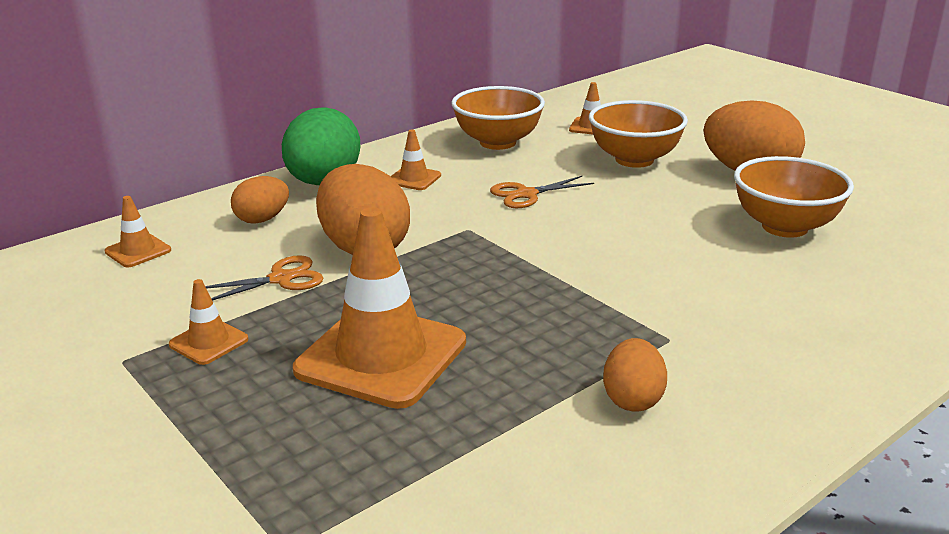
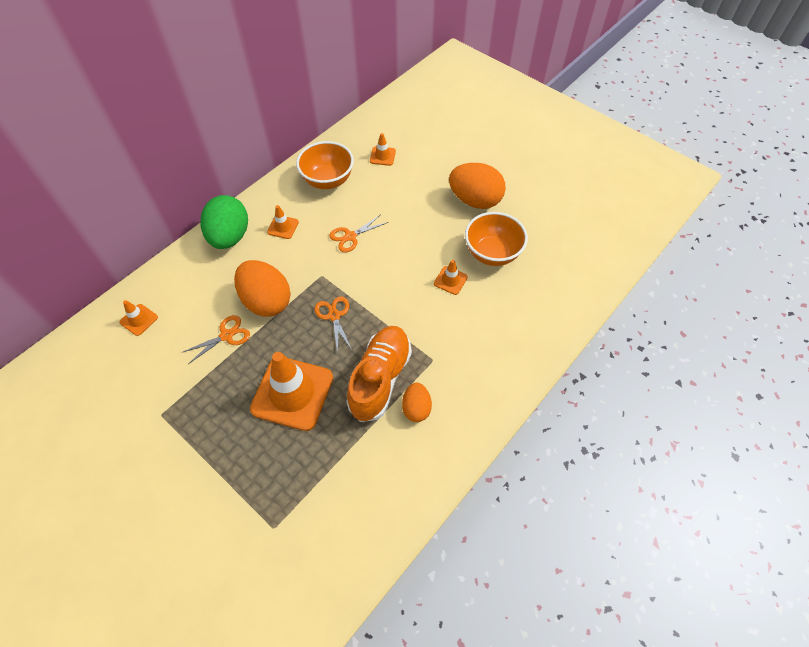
camera: 10 degrees left, 30 degrees up
(209, 342) = (201, 394): orange traffic cone -> orange traffic cone (450, 280)
(262, 219) = (202, 280): orange egg -> none
(482, 272) = (334, 316): none -> orange scissors
(560, 353) = (380, 379): none -> orange shoe
(634, 160) = (410, 192): orange bowl -> none

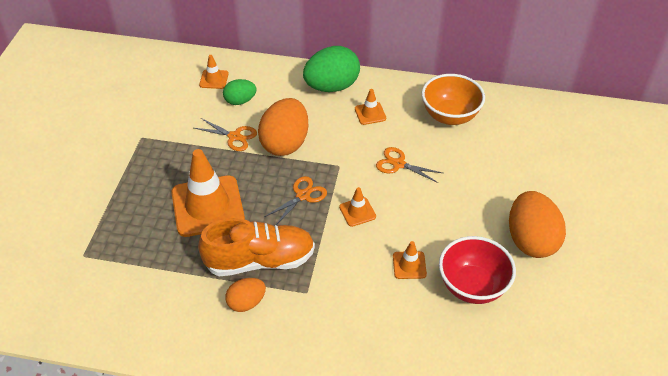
camera: 60 degrees right, 10 degrees down
(186, 311) = (240, 101): none -> green egg
(382, 156) = (518, 140): orange traffic cone -> orange traffic cone (357, 212)
(492, 253) = (472, 286): orange bowl -> red bowl

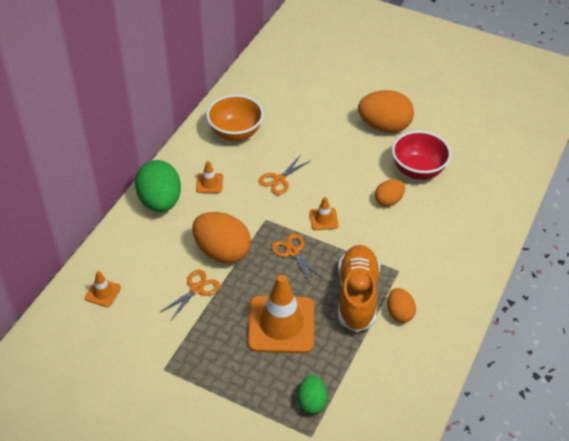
camera: 75 degrees left, 0 degrees up
(240, 101) = (147, 276): green egg -> green egg (312, 402)
(409, 265) = (388, 200): orange traffic cone -> orange egg

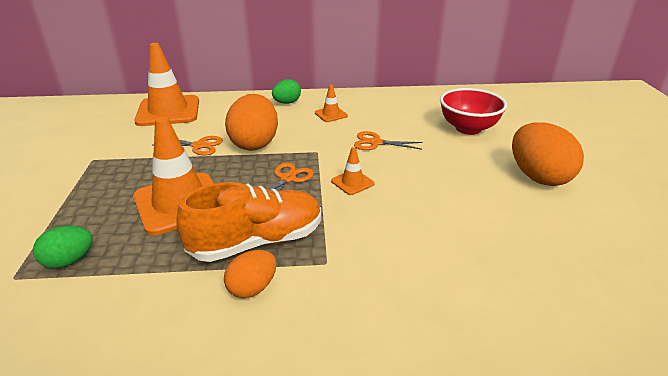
camera: 60 degrees right, 15 degrees down
(103, 293) = (168, 111): orange traffic cone -> orange traffic cone, size x2.21
(160, 202) = (287, 103): green egg -> green egg, size x0.56
(235, 133) = (404, 107): orange bowl -> none
(388, 200) = (431, 216): orange egg -> none
(418, 170) = (509, 223): red bowl -> red bowl (468, 128)

